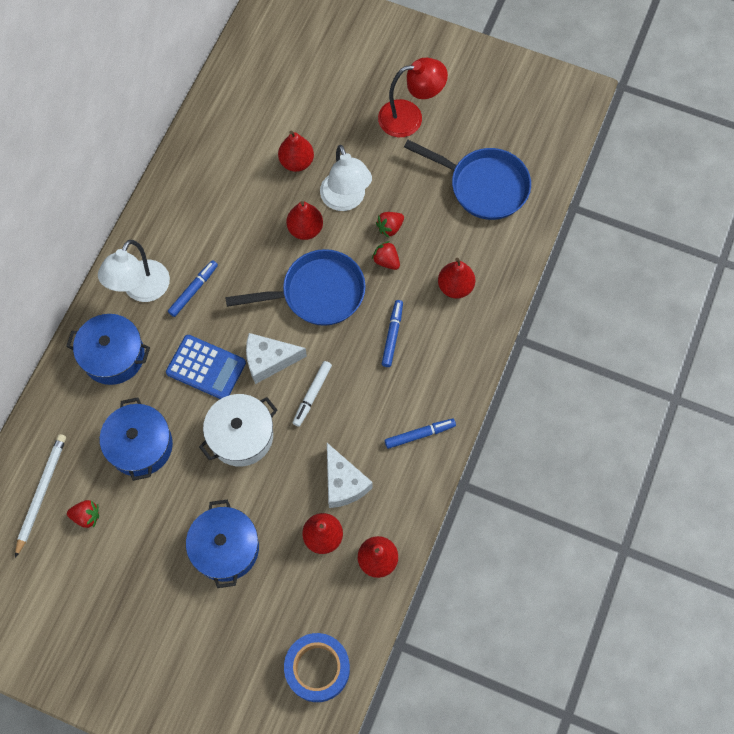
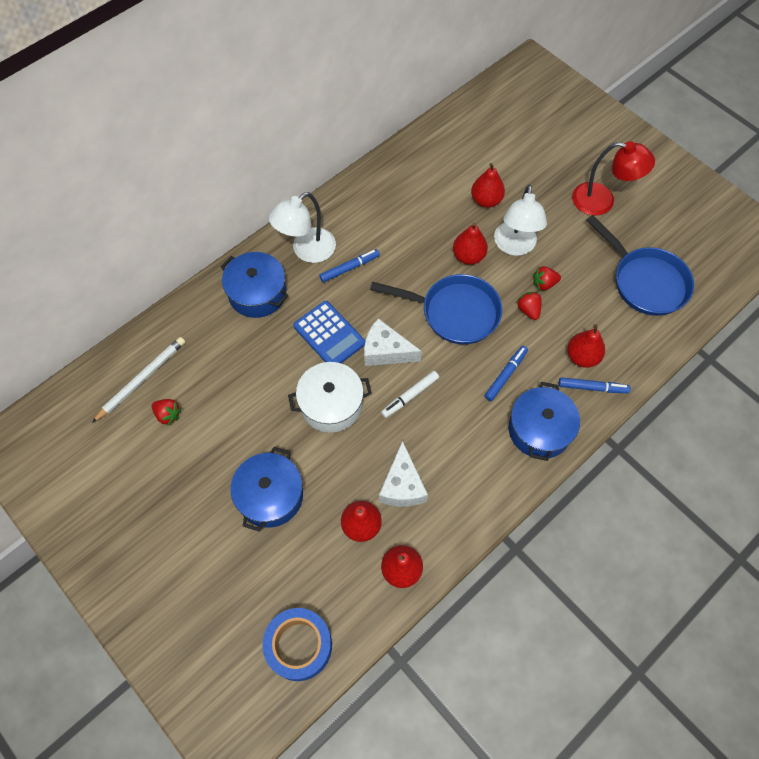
camera: 25 degrees right, 5 degrees down
(140, 445) = (242, 375): blue pot -> blue pot (539, 430)
(419, 434) = (492, 473): blue marker -> blue marker (592, 387)

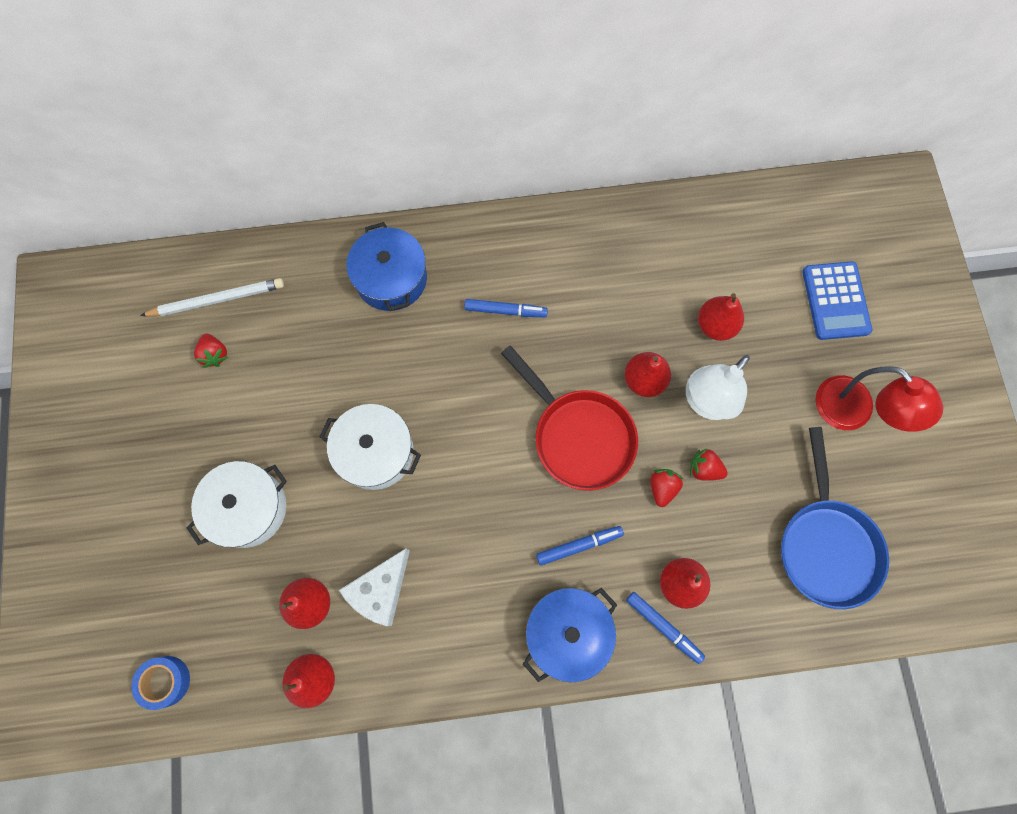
camera: 35 degrees right, 10 degrees up
(270, 496) = (248, 508): blue pot -> white pot
(299, 646) = (165, 681): blue tape -> blue tape, size x0.63
(307, 251) = (475, 262): white lamp -> none
(329, 335) = (429, 373): blue calculator -> blue calculator (835, 301)
(386, 351) = (473, 431): white cheese -> none
(410, 396) = (460, 499): white marker -> none
(455, 312) = (579, 436): blue pan -> red pan

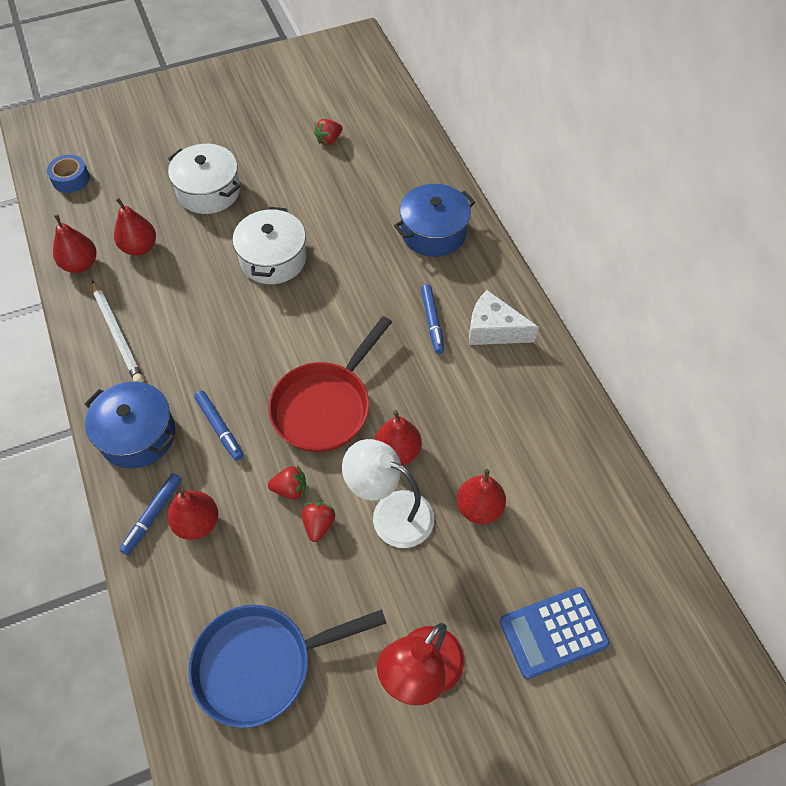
camera: 75 degrees right, 15 degrees down
(217, 299) = (375, 129): white pencil -> white pencil (118, 334)
(380, 590) = (156, 290): white cheese -> white cheese (493, 330)

